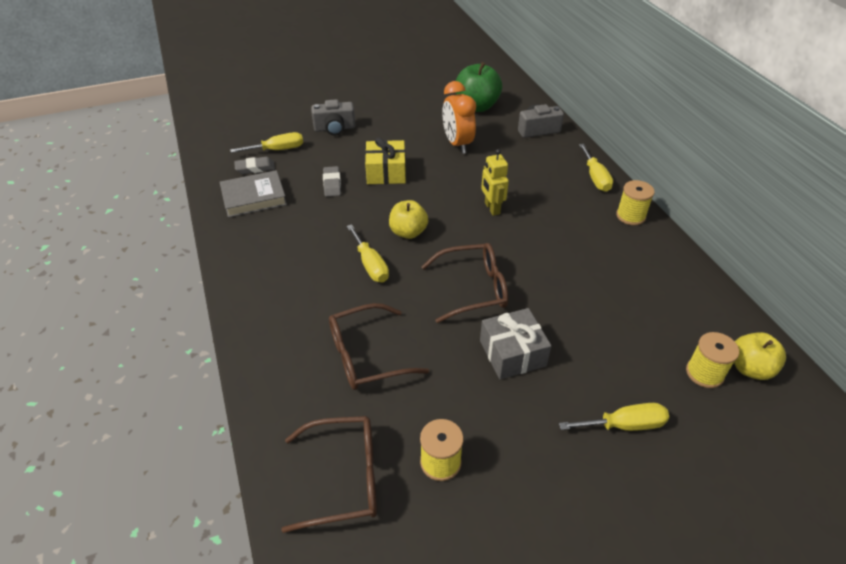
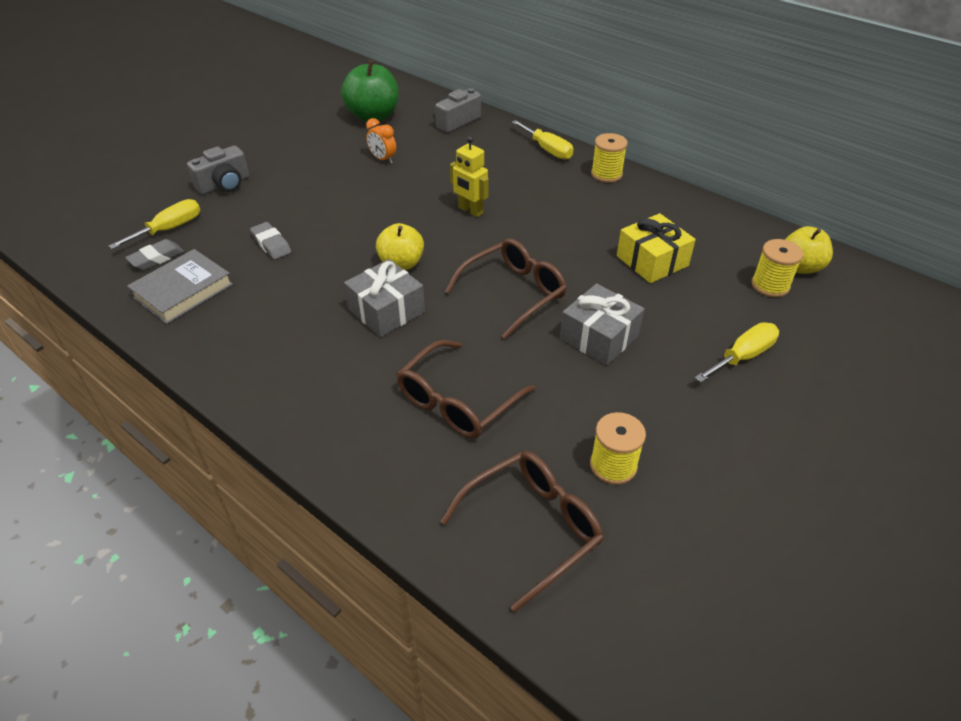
camera: 30 degrees left, 0 degrees up
(370, 265) = (386, 311): yellow screwdriver -> grey gift
(386, 172) = (326, 212): yellow gift -> yellow gift (652, 261)
(457, 144) = (382, 159): orange clock -> orange clock, size x0.56

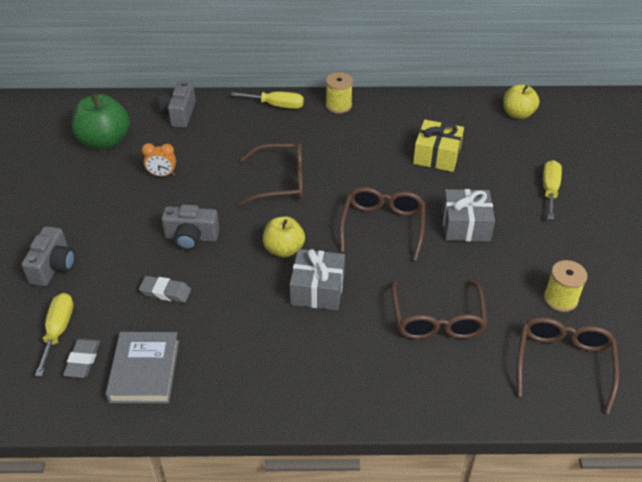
camera: 40 degrees left, 0 degrees up
(342, 215) = (191, 237): none -> grey camera
(470, 210) = (281, 182): yellow robot -> brown glasses
(770, 285) = (515, 135): yellow spool -> none

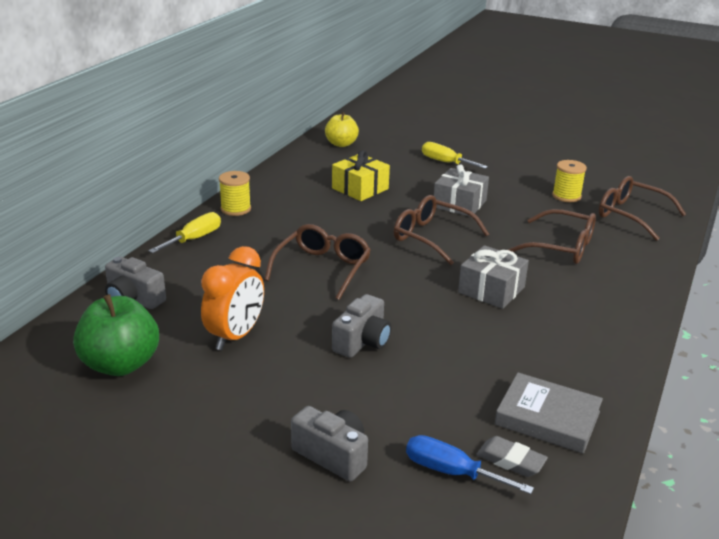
camera: 65 degrees left, 15 degrees down
(58, 331) = (451, 472): yellow screwdriver -> blue screwdriver
(162, 175) = (235, 336): orange clock -> orange clock, size x1.79
(165, 292) = (437, 378): grey eraser -> none
(284, 249) = (424, 293): yellow apple -> none

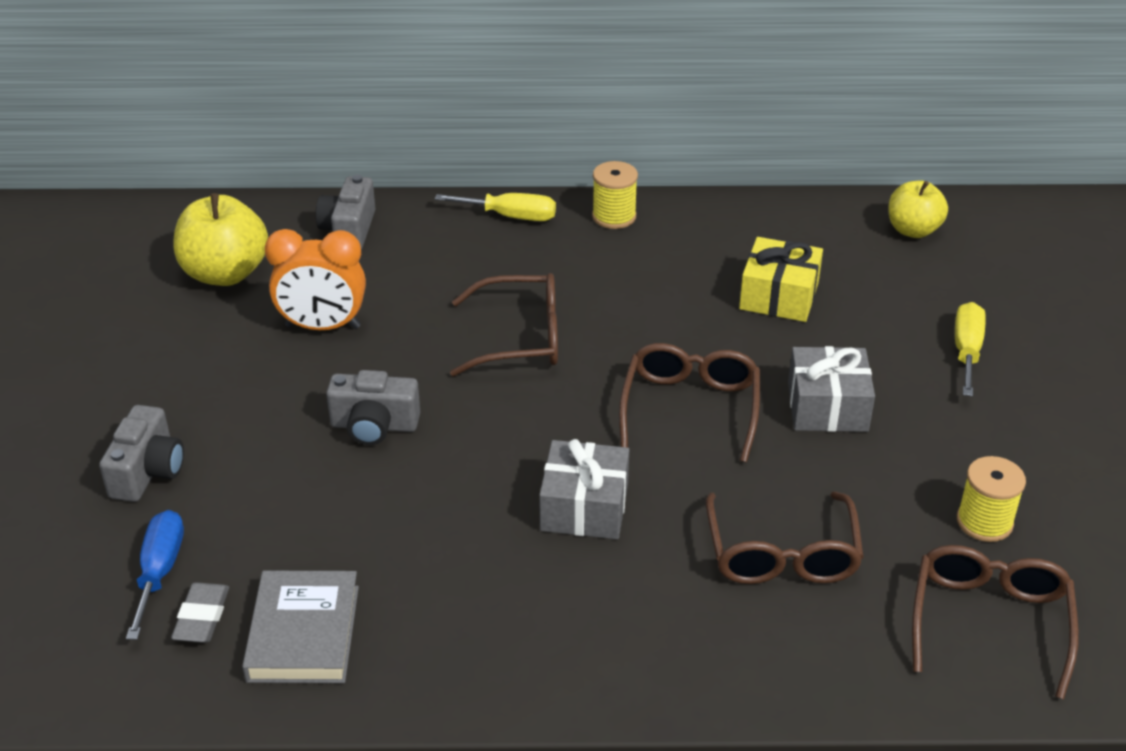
camera: 65 degrees right, 10 degrees up
(120, 364) = (225, 273): green apple -> yellow apple

